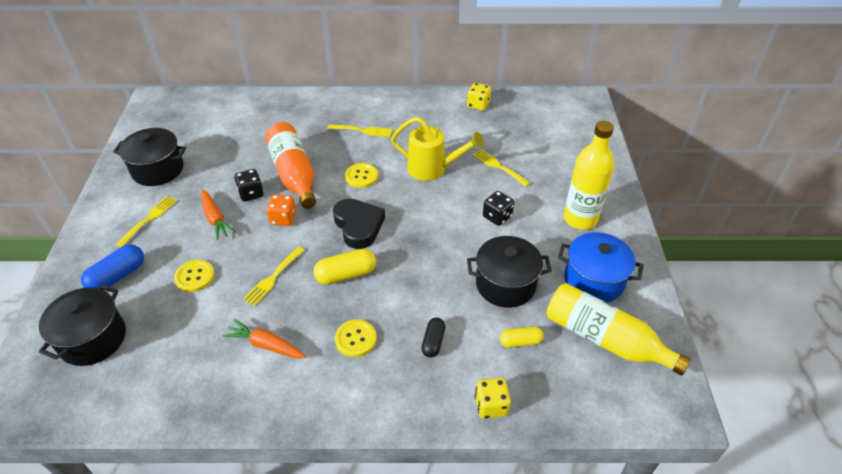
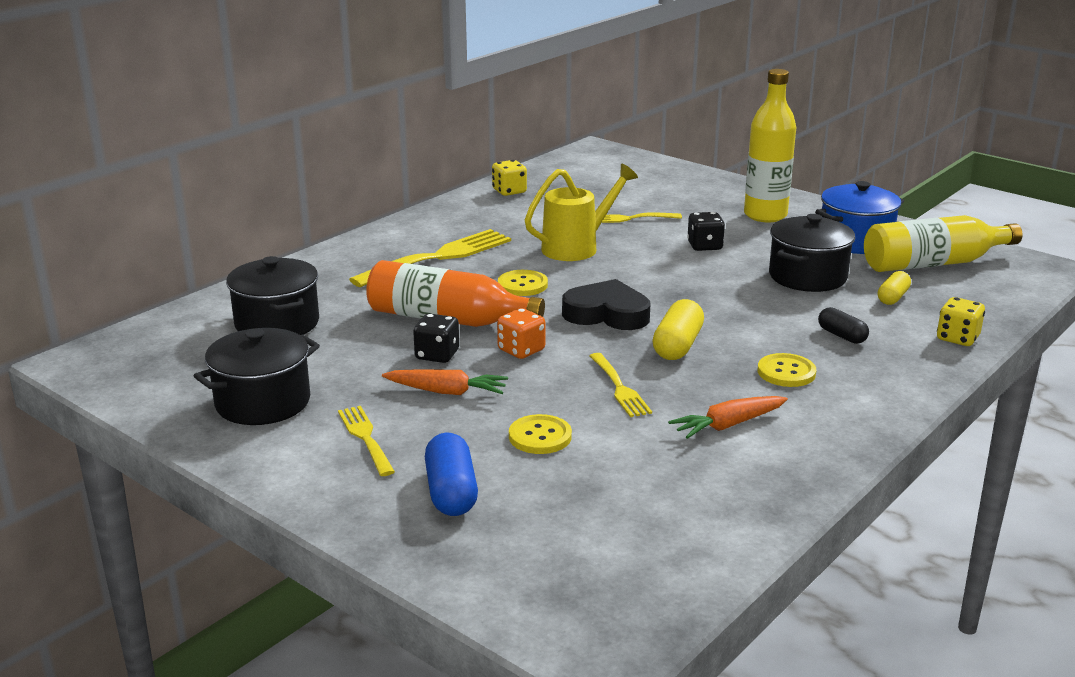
camera: 50 degrees left, 20 degrees down
(93, 339) = (554, 543): black pot -> black pot (277, 323)
(362, 130) = (438, 257): yellow fork -> yellow fork, size x1.80

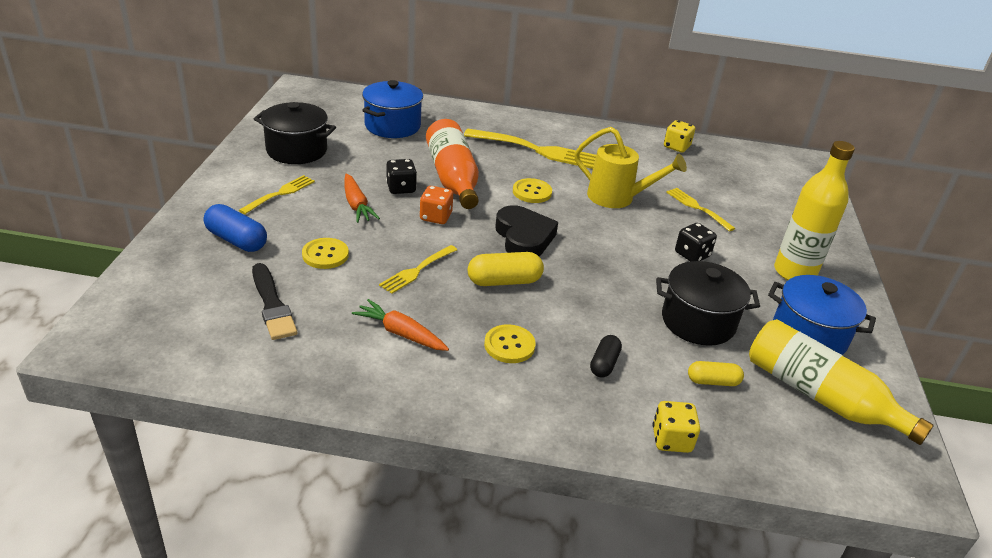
camera: 55 degrees right, 10 degrees up
(277, 323) = (392, 126): black pot -> blue pot
(451, 492) = (236, 240): blue capsule -> blue capsule turned 75 degrees clockwise
(616, 494) = (272, 304): none -> black brush

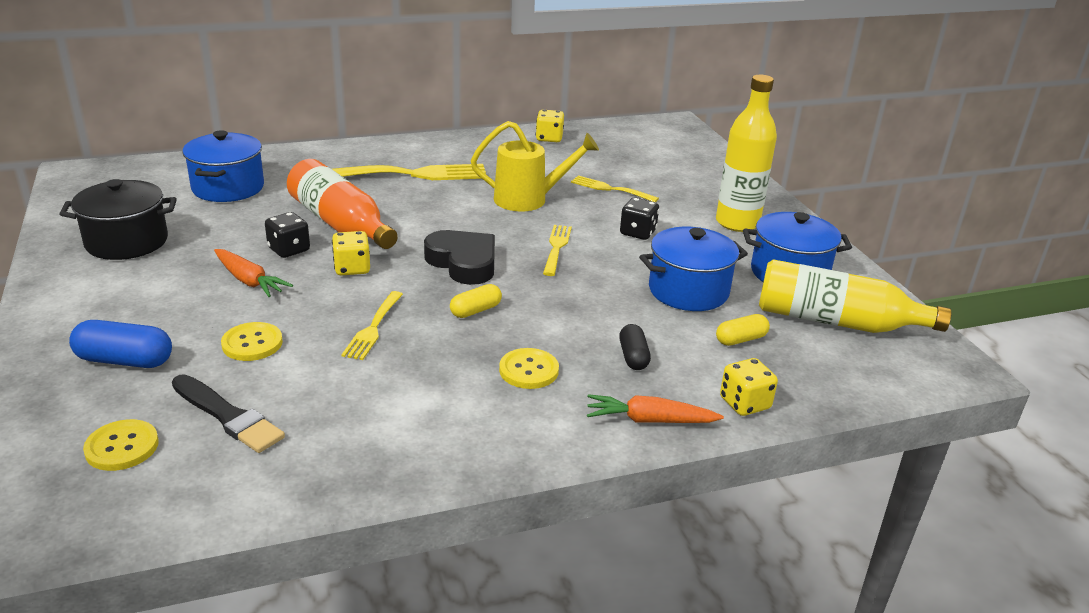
camera: 25 degrees left, 5 degrees down
(280, 194) = (142, 294): yellow fork -> yellow fork (556, 248)
(400, 333) = (404, 396): orange carrot -> orange carrot (649, 420)
(435, 217) = (352, 268): orange dice -> yellow dice
(504, 281) = (475, 310): yellow capsule -> yellow capsule, size x0.64
(532, 192) = (438, 216): yellow button -> yellow button (122, 447)
(698, 322) = (688, 291): black pot -> blue pot

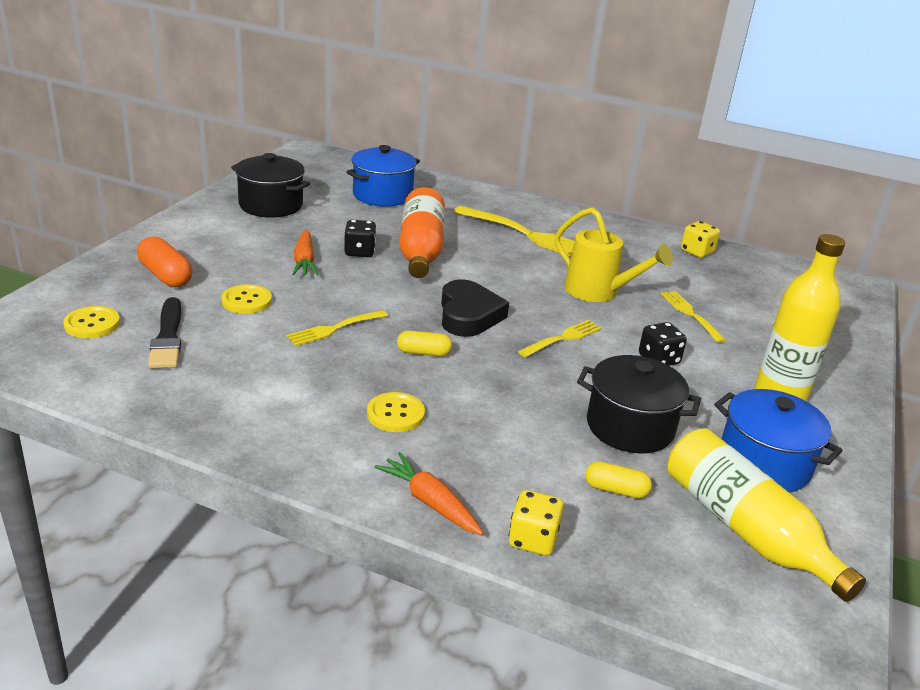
camera: 40 degrees right, 0 degrees up
(125, 360) = (165, 276): blue capsule -> orange capsule
(352, 268) = (382, 283): yellow dice -> none
(633, 357) = (494, 450): black capsule -> none
(688, 291) = (630, 427): blue pot -> black pot

